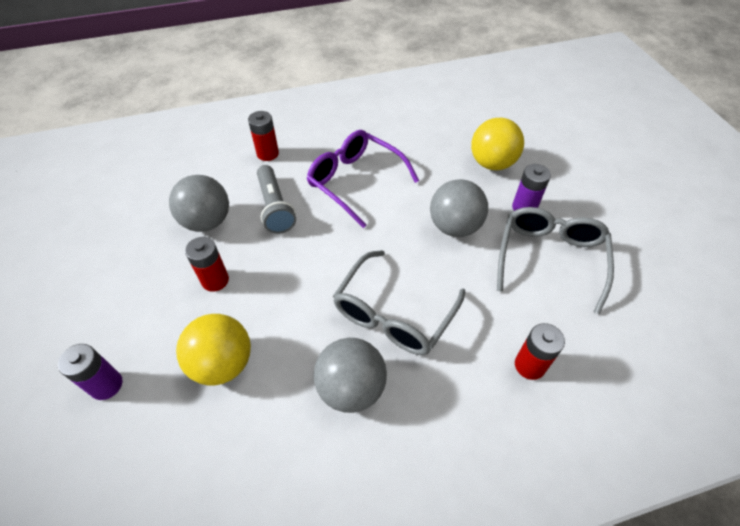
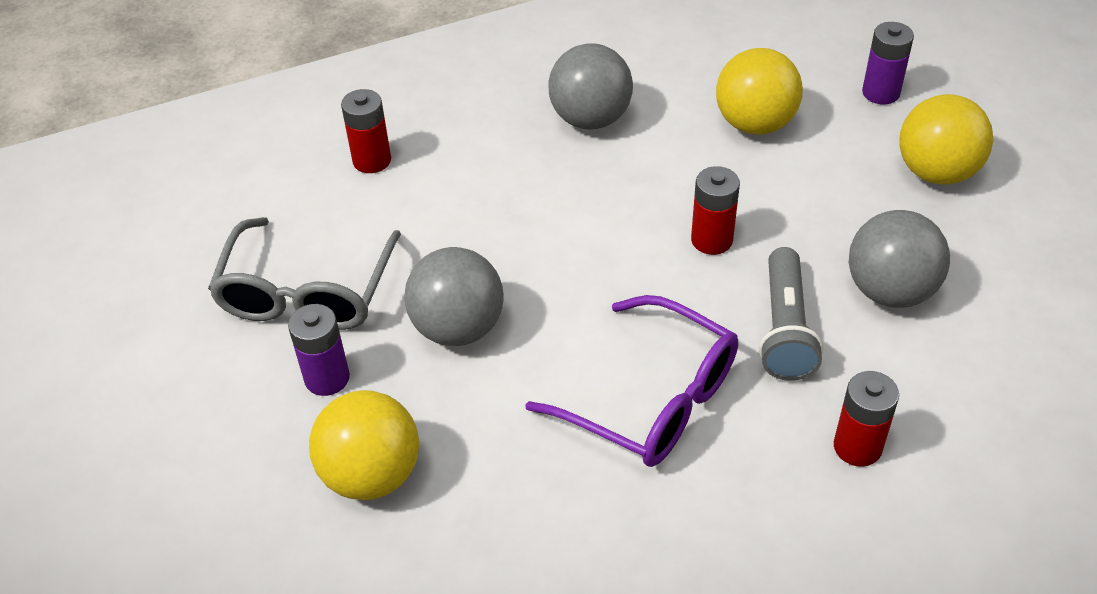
camera: 175 degrees right, 5 degrees down
(122, 299) = (936, 172): none -> yellow ball
(215, 280) = (820, 208): red battery -> red battery (711, 240)
(275, 207) = (785, 329): grey flashlight -> grey flashlight turned 150 degrees counterclockwise
(393, 314) = (549, 195): grey glasses -> none

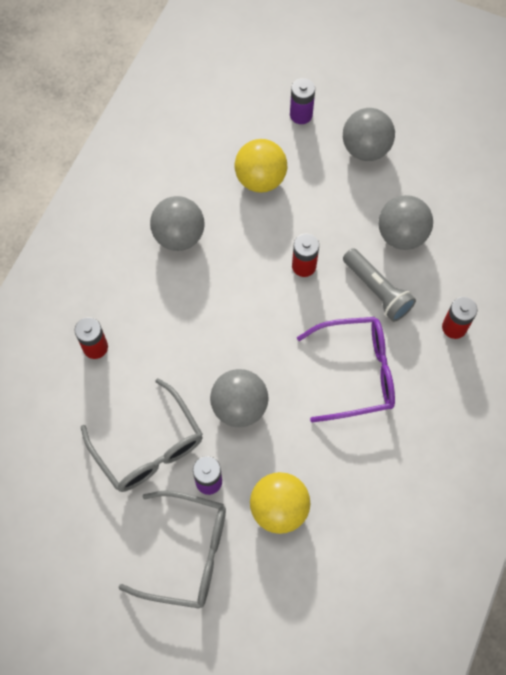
camera: 45 degrees left, 20 degrees up
(209, 434) = (187, 553): none -> grey glasses
(936, 172) = (365, 148): yellow ball -> grey ball

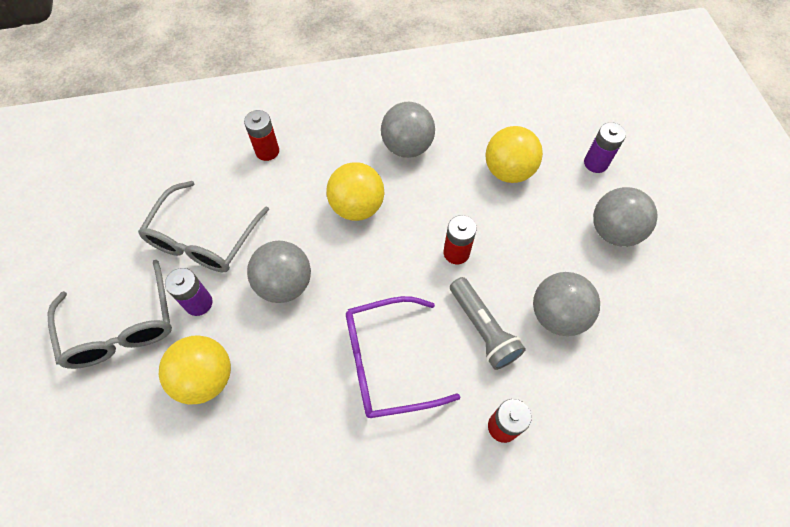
camera: 55 degrees right, 5 degrees down
(208, 310) = (357, 207): none -> yellow ball
(357, 372) = (386, 363): purple glasses -> purple glasses turned 120 degrees clockwise
(377, 291) = (483, 329): grey flashlight -> grey flashlight turned 45 degrees counterclockwise

